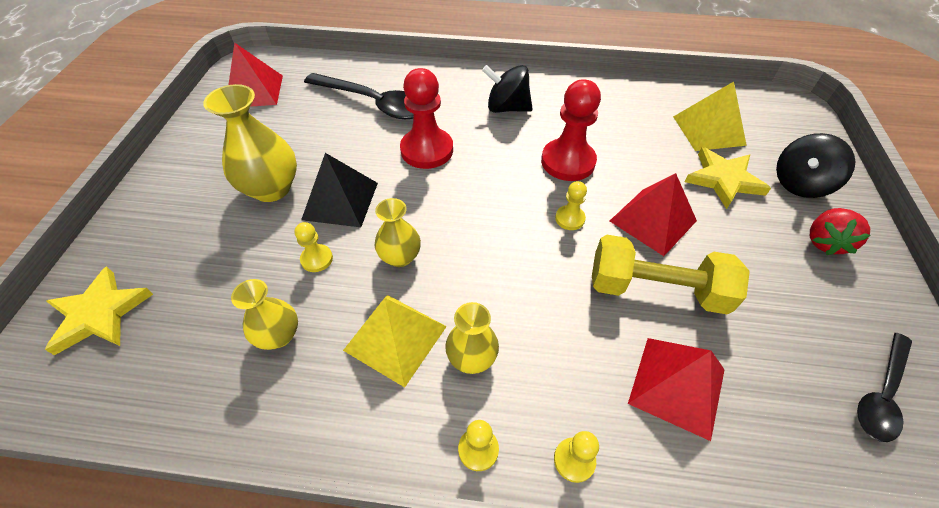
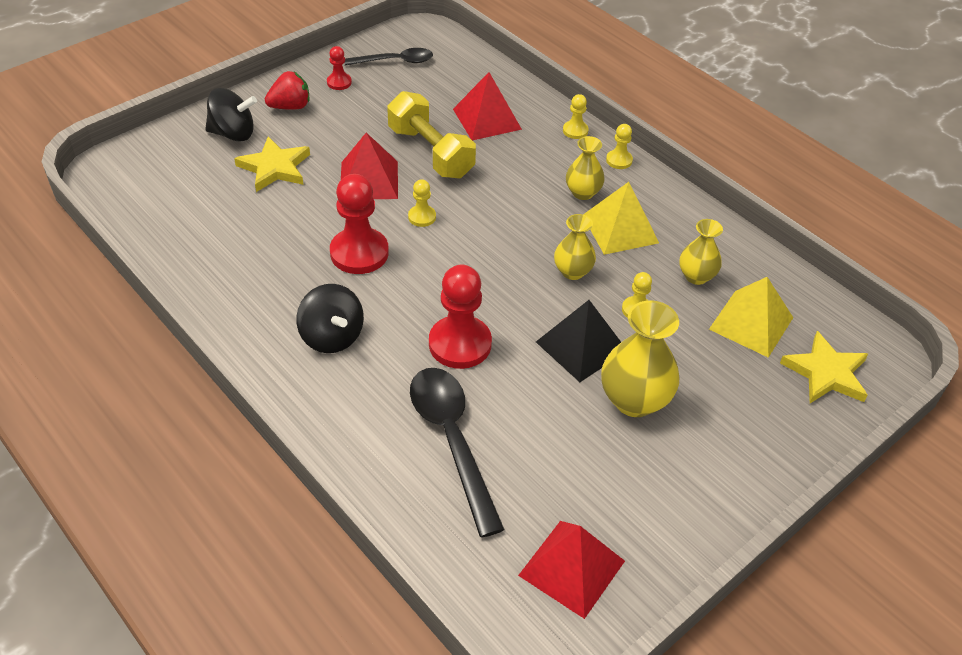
camera: 140 degrees left, 5 degrees down
(709, 130) = (210, 200): yellow pyramid -> yellow pyramid (751, 323)
(854, 307) = (339, 82): none -> red pawn

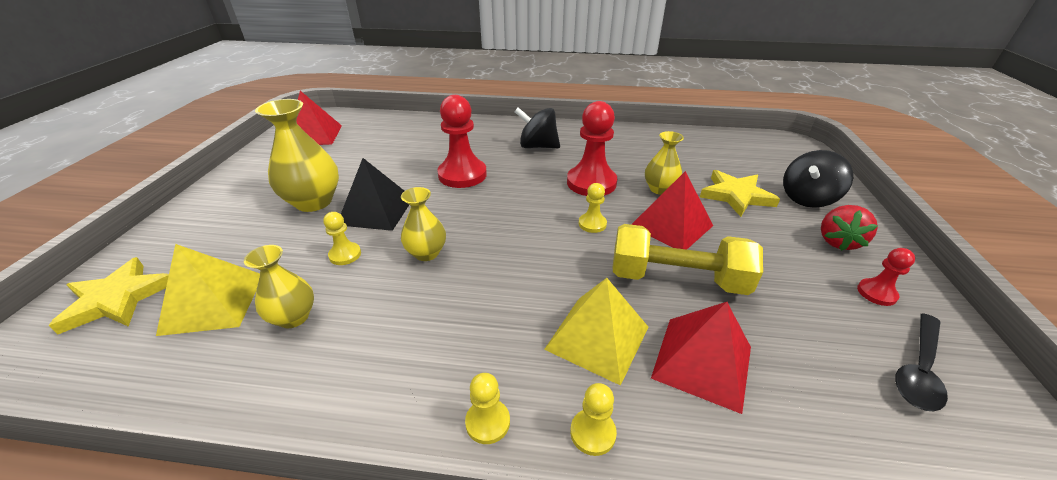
camera: 140 degrees right, 10 degrees down
(452, 440) = (419, 143): black spoon -> none
(583, 192) = (488, 336): yellow vase -> yellow vase (659, 189)
(620, 229) = (412, 319): yellow pyramid -> yellow pyramid (597, 337)

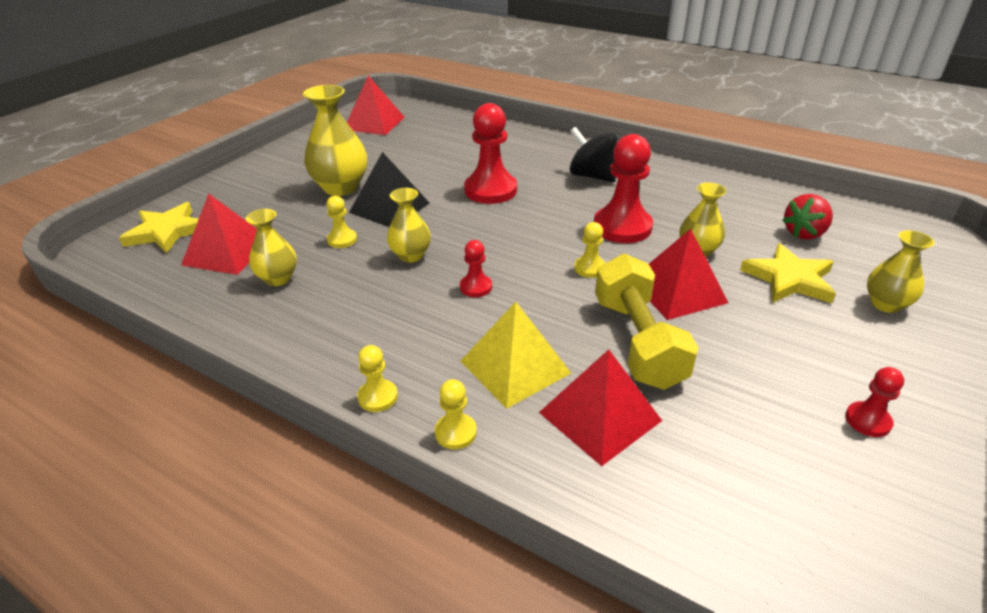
camera: 25 degrees right, 0 degrees up
(213, 303) = (227, 252): yellow pyramid -> red pyramid
(508, 268) = (476, 287): none -> red pawn
(677, 279) = (637, 341): yellow dumbbell -> yellow dumbbell turned 45 degrees clockwise
(807, 198) = (885, 304): black spinning top -> yellow vase
(837, 241) = (875, 358): red strawberry -> red strawberry (804, 233)
(918, 370) = (837, 499): black spoon -> none

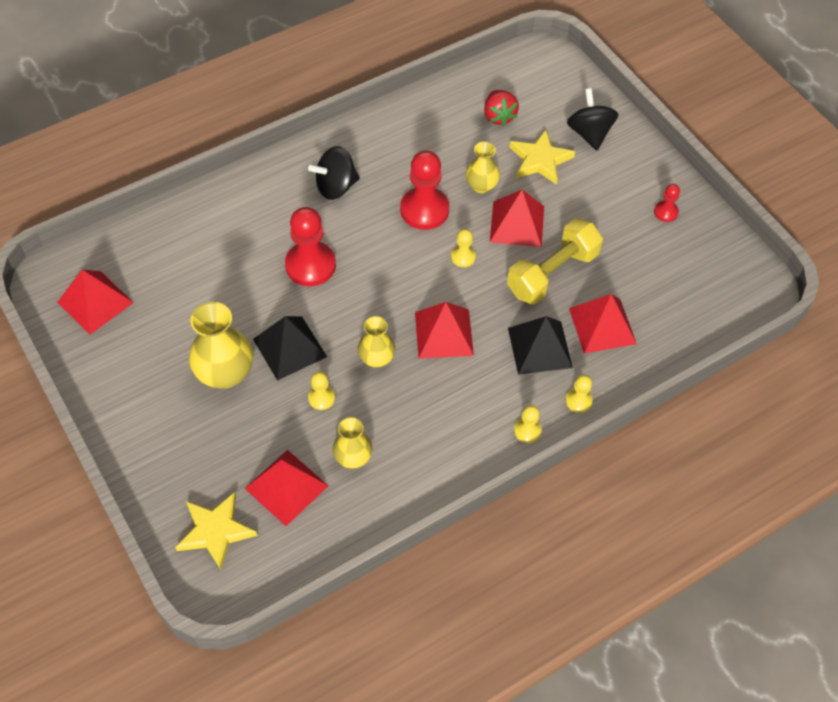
camera: 65 degrees left, 20 degrees up
(476, 287) = (444, 333): red pawn -> red pyramid
(515, 367) = (539, 347): yellow pyramid -> black pyramid
(637, 341) = (552, 273): yellow dumbbell -> yellow dumbbell turned 60 degrees counterclockwise
(885, 304) = (589, 133): yellow vase -> black spinning top

